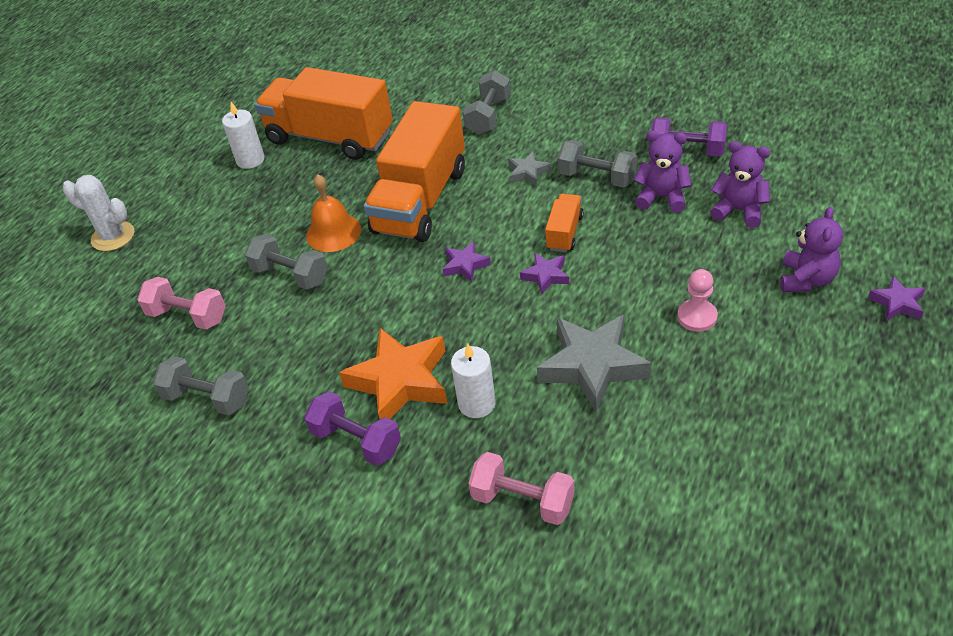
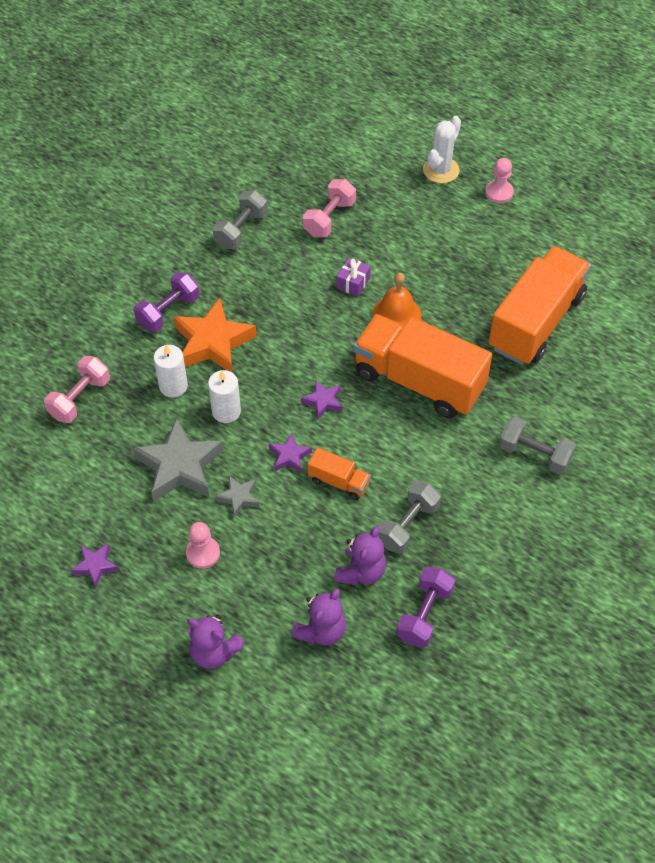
camera: 95 degrees right, 10 degrees up
(151, 188) = (499, 192): none -> pink pawn
(250, 160) = (518, 261): white candle -> white candle (226, 411)
(290, 275) = (353, 283): grey dumbbell -> purple gift
(528, 173) = (433, 470): grey star -> grey star (239, 498)
(897, 303) = (161, 713): purple star -> purple star (95, 566)

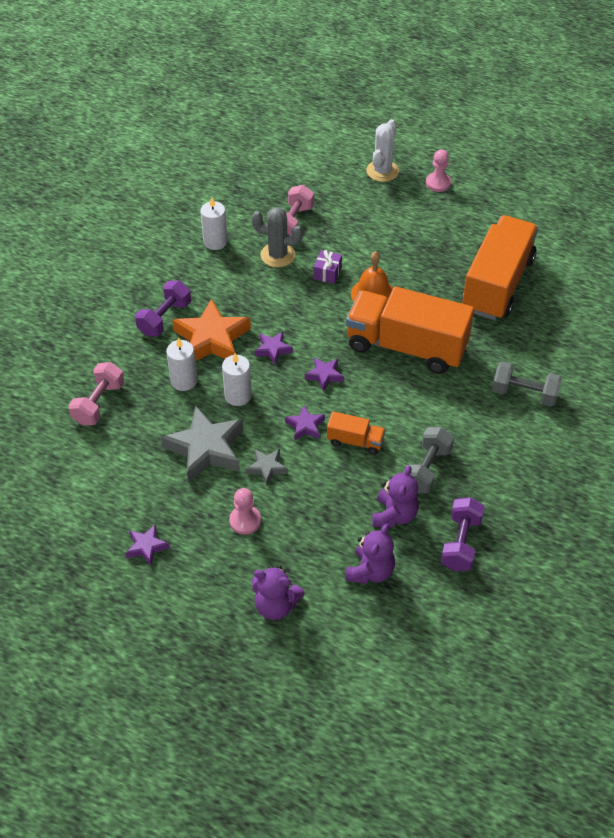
camera: 10 degrees left, 5 degrees down
(241, 230) = (215, 242): grey dumbbell -> white candle
(275, 364) = (273, 349): none -> purple star
(304, 255) = (277, 255): none -> grey cactus

